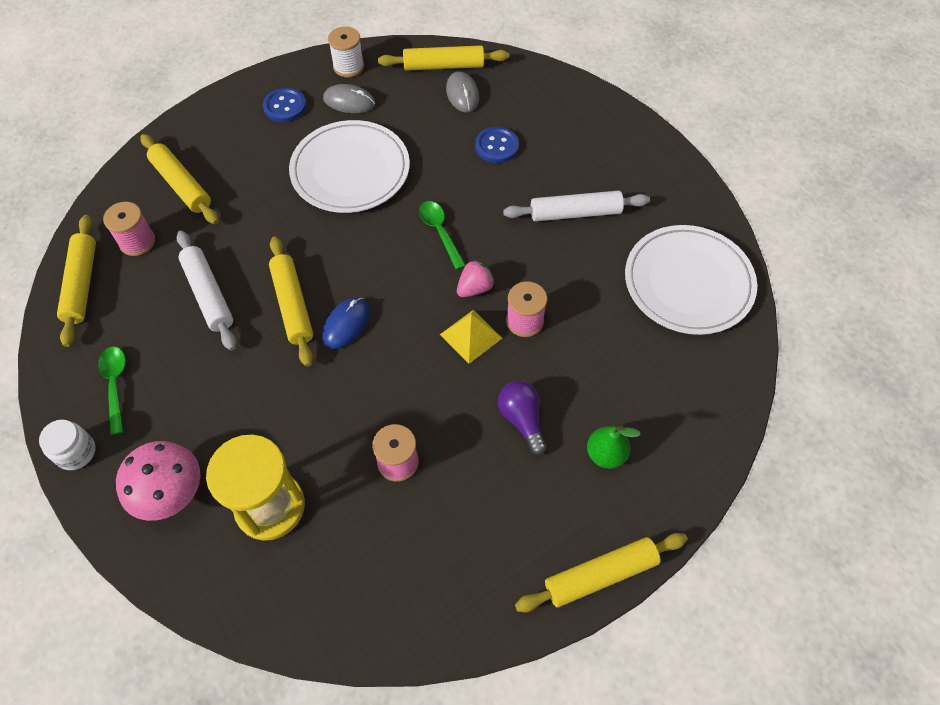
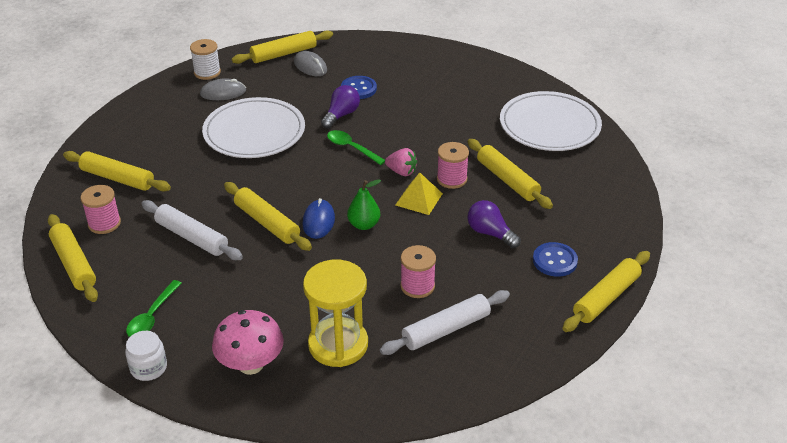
camera: 25 degrees left, 20 degrees down
(115, 385) = (152, 316): green spoon -> green spoon turned 120 degrees counterclockwise
(285, 106) = (171, 109): blue button -> blue button (554, 261)
(456, 179) = (341, 115): none -> purple light bulb
(475, 288) = (401, 172): pink strawberry -> pink strawberry turned 90 degrees clockwise
(575, 213) = (444, 110): white rolling pin -> white rolling pin (446, 329)
(588, 348) = (507, 180): none -> yellow rolling pin
(605, 454) = (562, 233): green pear -> green pear (364, 225)

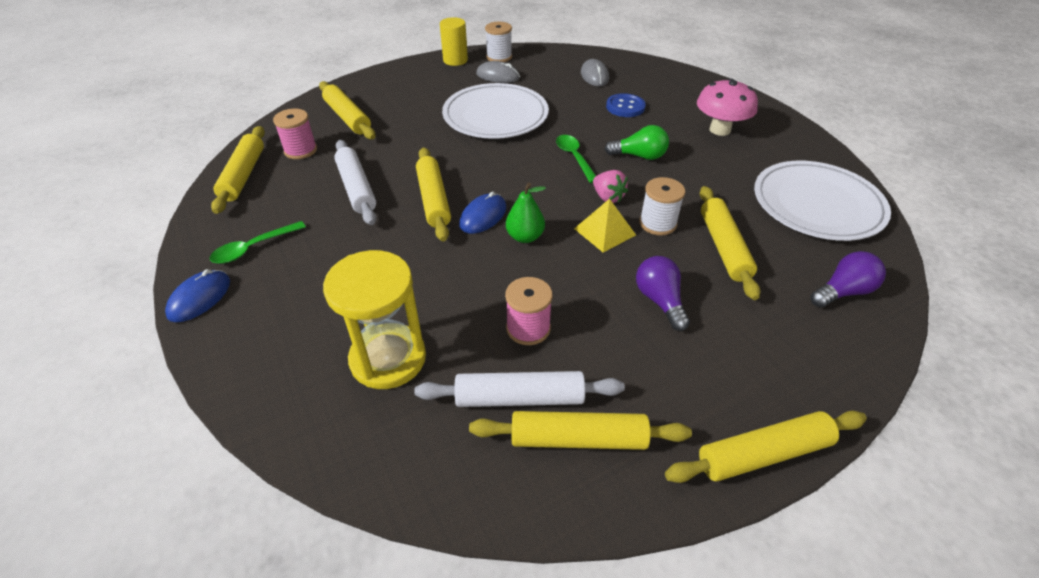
camera: 30 degrees right, 5 degrees up
(148, 368) = (199, 298): white jar -> blue mouse
(167, 88) = (455, 60): none -> yellow cylinder
(251, 364) = (286, 339): pink mushroom -> pink mushroom (720, 130)
(283, 54) = (578, 60): yellow rolling pin -> yellow rolling pin (578, 439)
(341, 115) = (589, 125): purple light bulb -> purple light bulb (843, 292)
(401, 129) = (639, 156): none -> green light bulb
(452, 179) = (657, 223): pink spool -> white spool
(554, 261) = (721, 369): blue button -> none

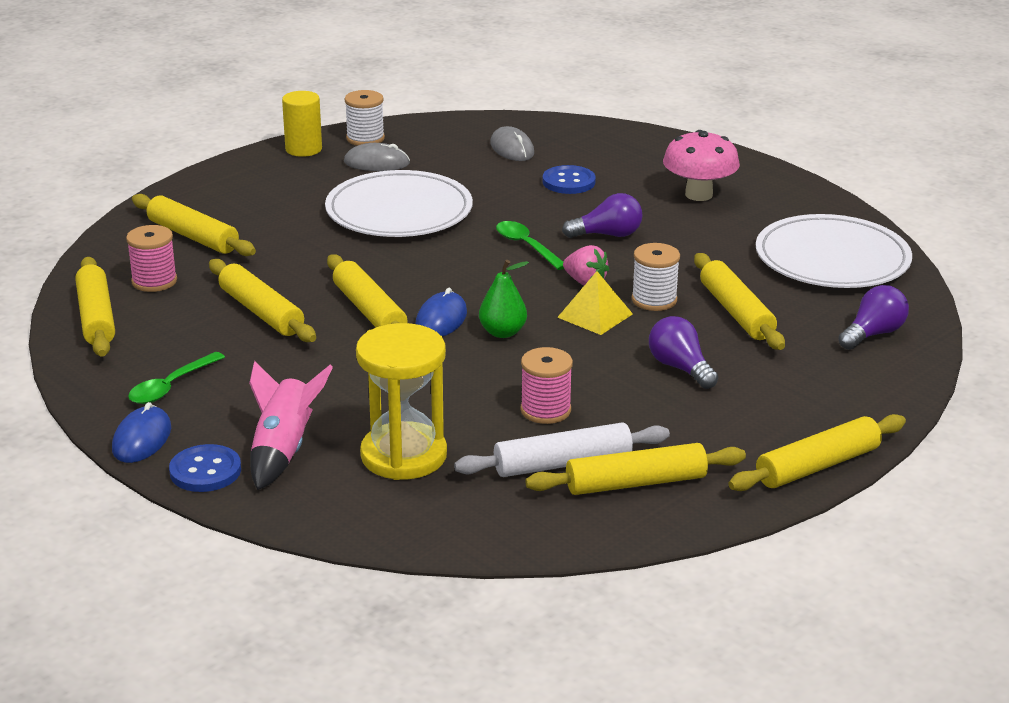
camera: 15 degrees left, 15 degrees down
(224, 343) = (205, 471): none -> blue button
(296, 332) = (283, 450): none -> pink rocket
(356, 188) = (261, 312): white rolling pin -> yellow rolling pin
(639, 156) = (608, 235): green light bulb -> purple light bulb

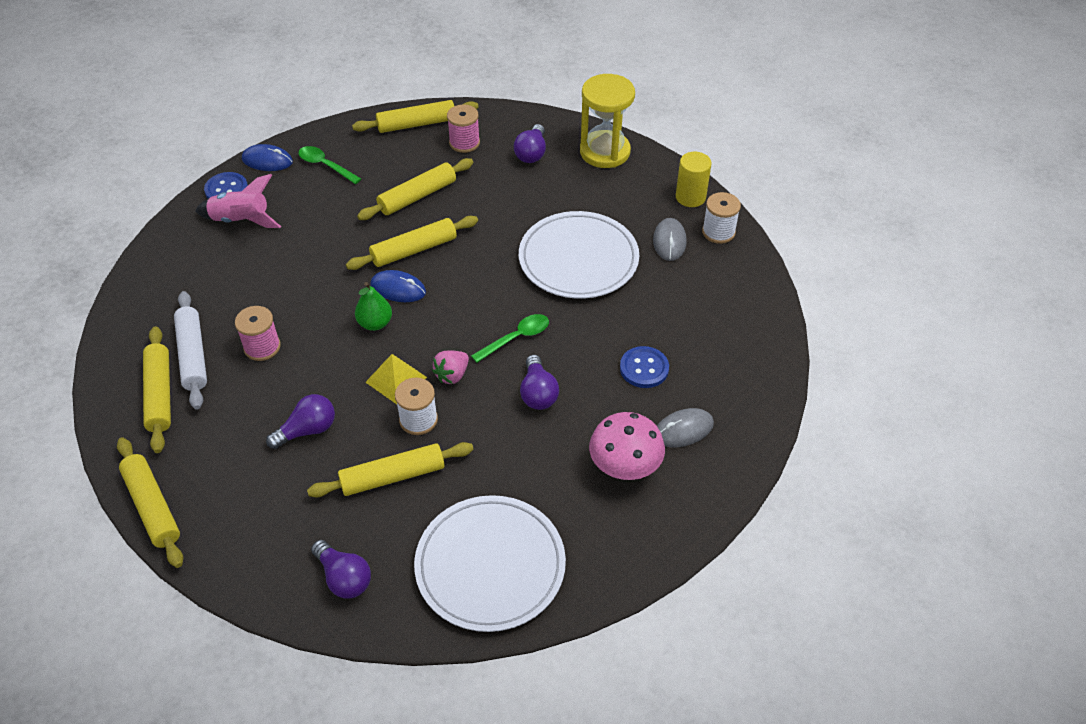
camera: 90 degrees right, 20 degrees up
(193, 236) = (531, 153): yellow rolling pin -> purple light bulb
(403, 455) = (222, 275): yellow hourglass -> yellow hourglass (604, 152)
(512, 148) = (712, 329): grey mouse -> grey mouse (683, 430)

